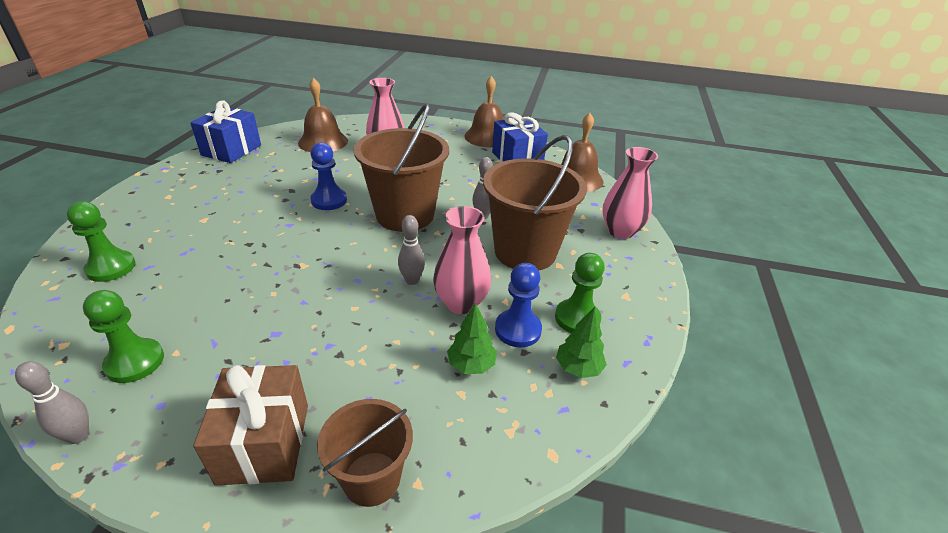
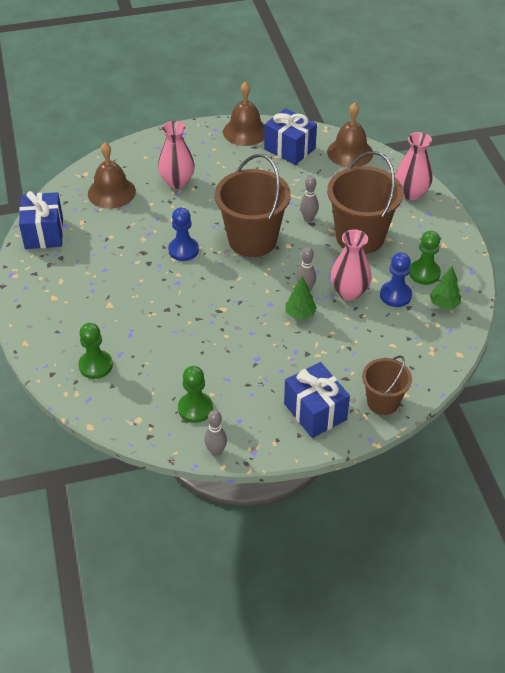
camera: 25 degrees left, 10 degrees up
(264, 443) = (315, 411): brown gift -> blue gift
(471, 365) = (385, 327): green tree -> green tree (300, 314)

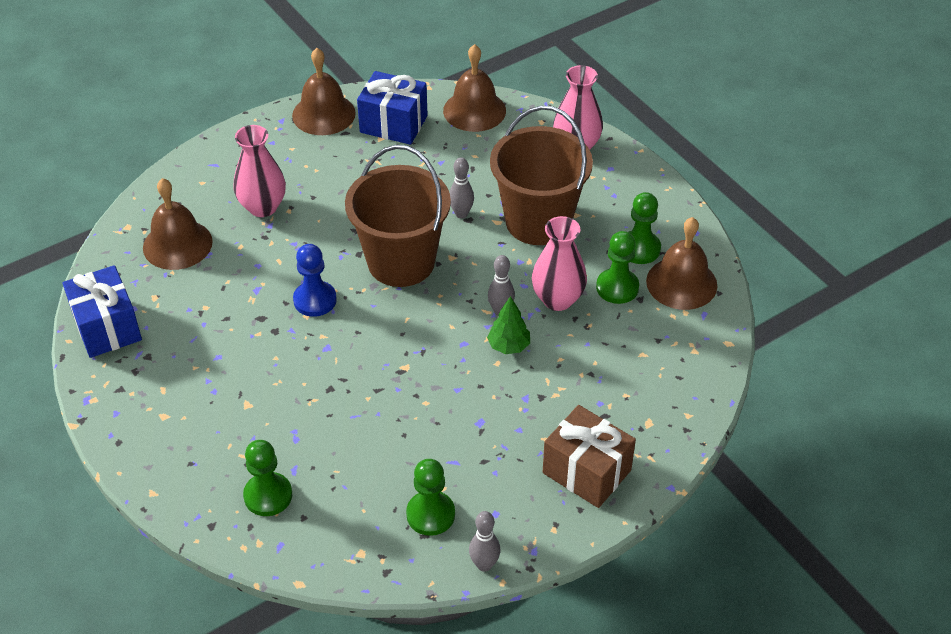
camera: 20 degrees left, 0 degrees up
(315, 411) = (586, 471): blue gift -> brown gift
(383, 402) = (664, 433): brown bucket -> none
(395, 295) = (617, 287): blue pawn -> green pawn
(444, 304) = (681, 283): green tree -> brown bell

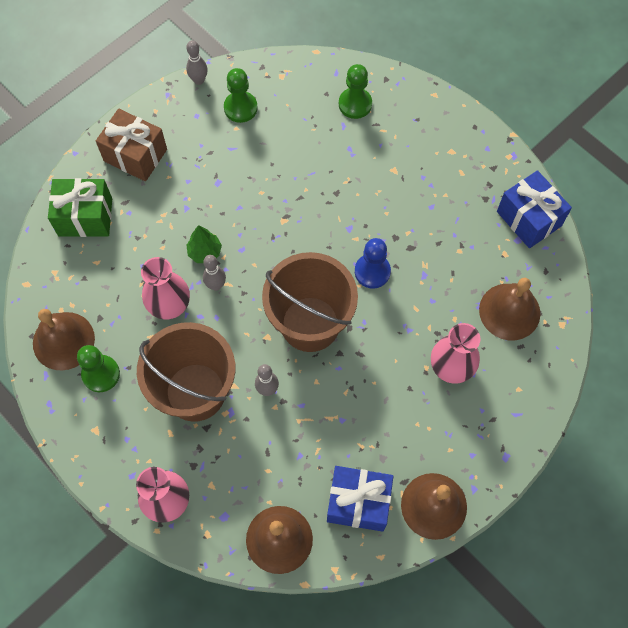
camera: 170 degrees right, 20 degrees up
(617, 287) = (119, 326): green pawn -> none
(656, 405) = (85, 217): none -> green gift

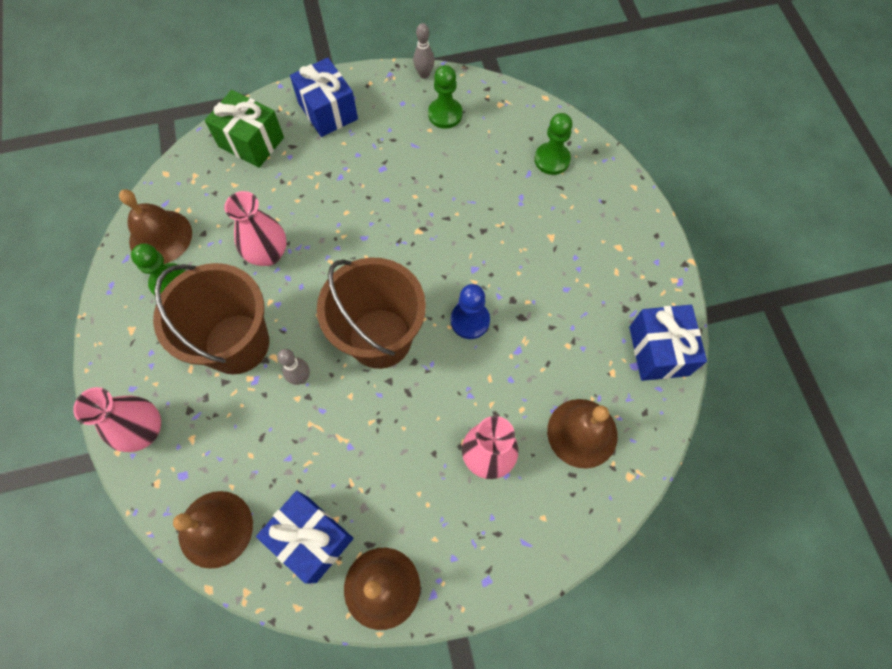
camera: 30 degrees right, 0 degrees up
(135, 155) = (328, 111): brown gift -> blue gift
(205, 252) = (330, 223): green tree -> none
(216, 285) = (320, 257): grey bowling pin -> none

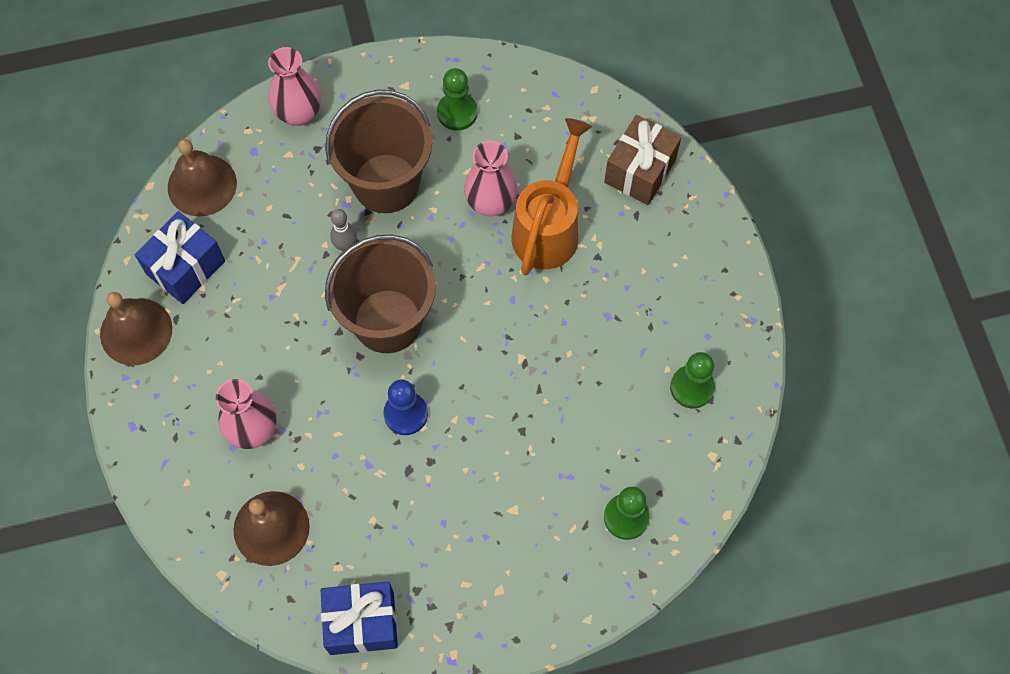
camera: 90 degrees right, 0 degrees up
(160, 237) = (512, 96): brown bell -> none
(251, 142) = (640, 171): green gift -> brown gift
(298, 209) = (549, 228): none -> orange watering can
(328, 111) = (689, 251): blue gift -> none
(424, 74) = (755, 361): grey bowling pin -> none

